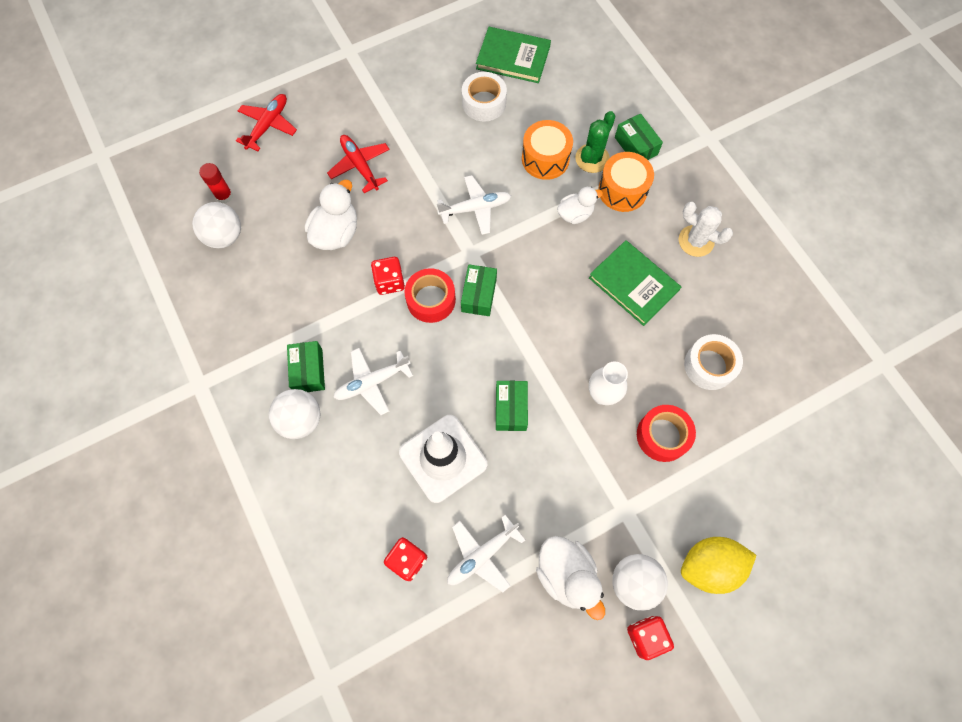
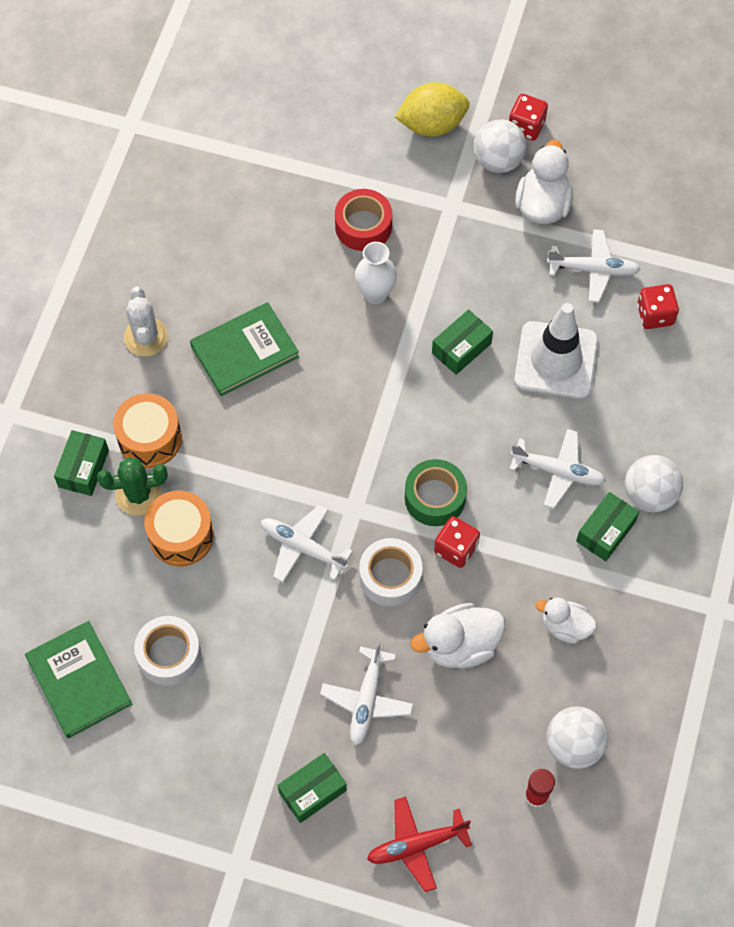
camera: 135 degrees left, 5 degrees down
(360, 166) = (367, 699): red plane -> white plane
(431, 300) = (435, 497): red tape -> green tape
(479, 295) = (387, 463): green box -> green box (312, 791)
(575, 214) = (219, 456): white duck -> white duck (565, 626)
(633, 284) = (245, 351): green book -> green book turned 60 degrees clockwise
(709, 365) = (264, 239): white tape -> white tape (390, 577)
(709, 566) = (432, 125): yellow lemon -> yellow lemon turned 45 degrees counterclockwise

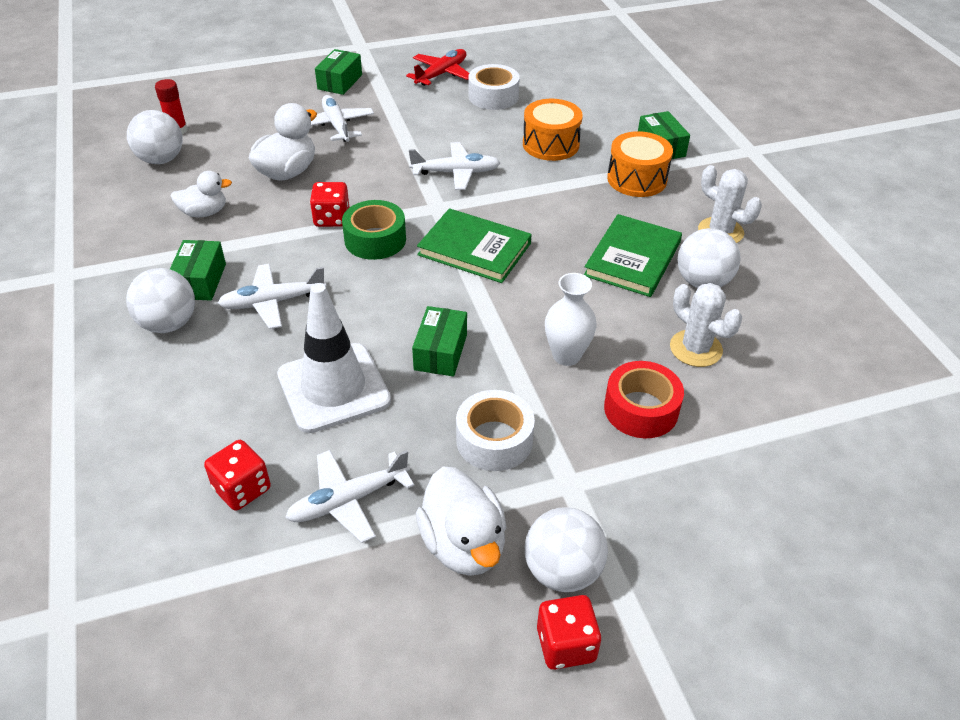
camera: 145 degrees right, 20 degrees down
(79, 680) = (536, 69): green book -> green book (474, 249)
(138, 494) = (606, 150): green cactus -> none
(215, 298) = (702, 282): none -> white ball
(281, 247) = (695, 348): none -> white cactus
(390, 577) = (373, 184): white tape -> white tape (494, 440)
(417, 845) = (250, 86): red plane -> red plane (441, 74)
(432, 125) = (683, 570): yellow lemon -> none

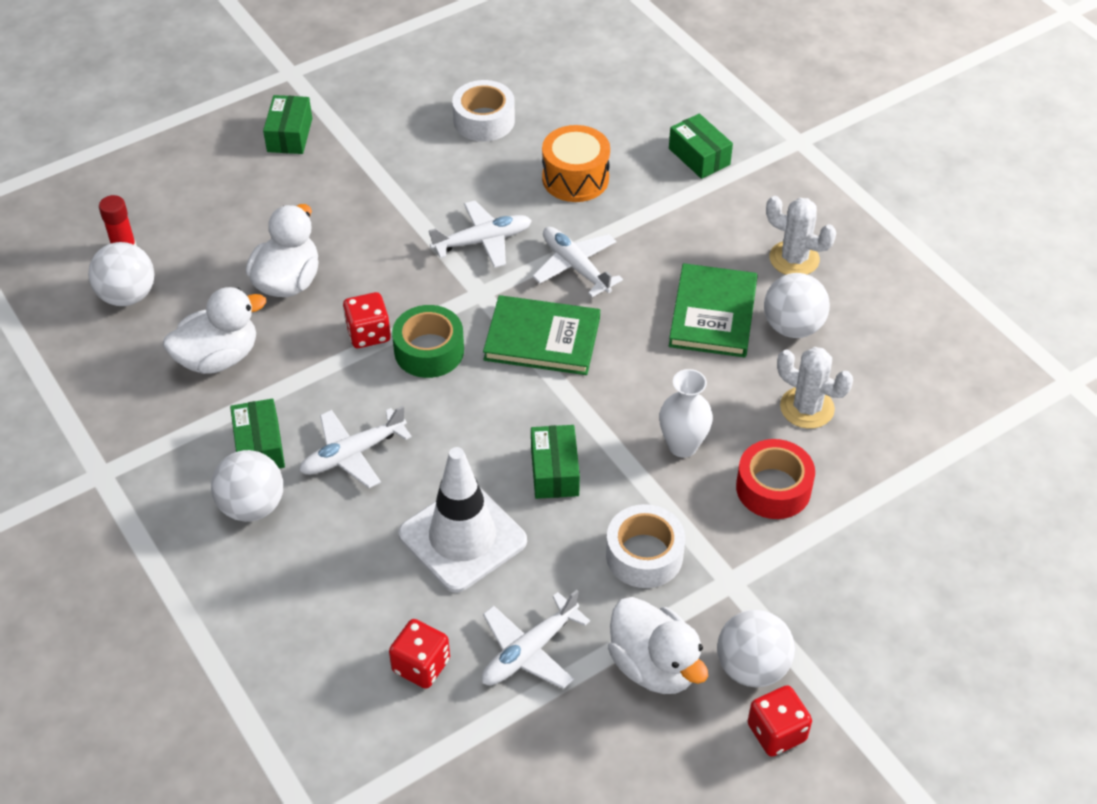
camera: 15 degrees left, 5 degrees up
(204, 212) = (218, 358): white duck -> white duck, size x1.54
(337, 126) = (316, 202): white plane -> white plane (576, 267)
(441, 74) = (408, 98): red plane -> none
(637, 179) = (686, 207): orange drum -> none

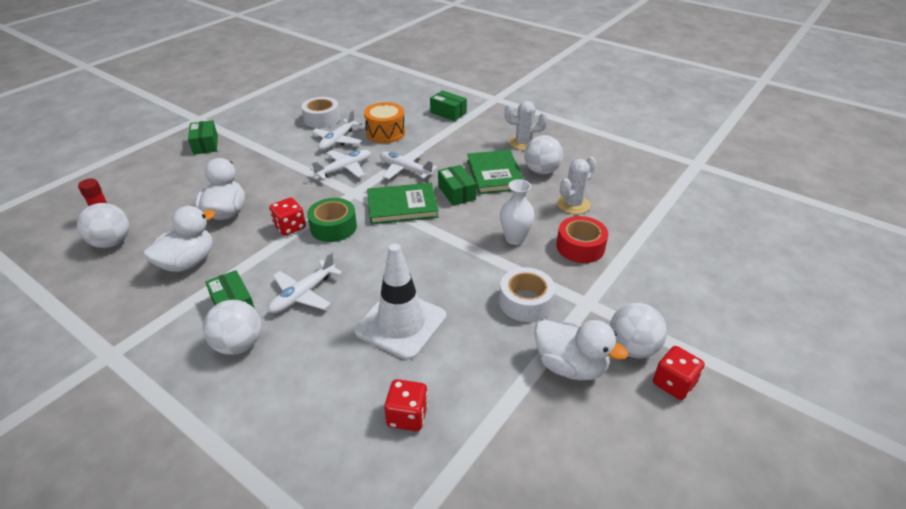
camera: 20 degrees left, 10 degrees down
(530, 651) = (481, 382): white plane -> white plane (338, 140)
(554, 471) = (444, 271): green box -> green box (456, 193)
(807, 408) = (573, 204): white cactus -> white cactus turned 60 degrees counterclockwise

